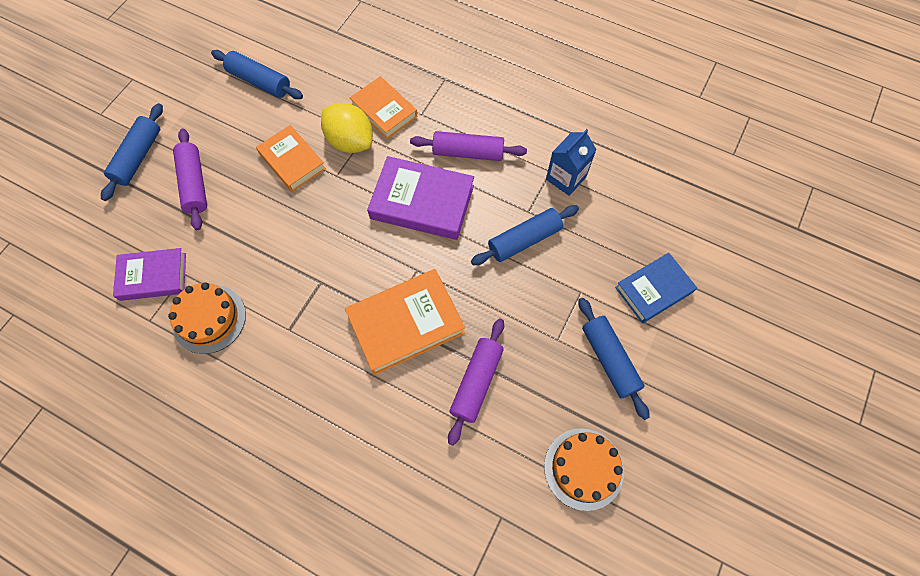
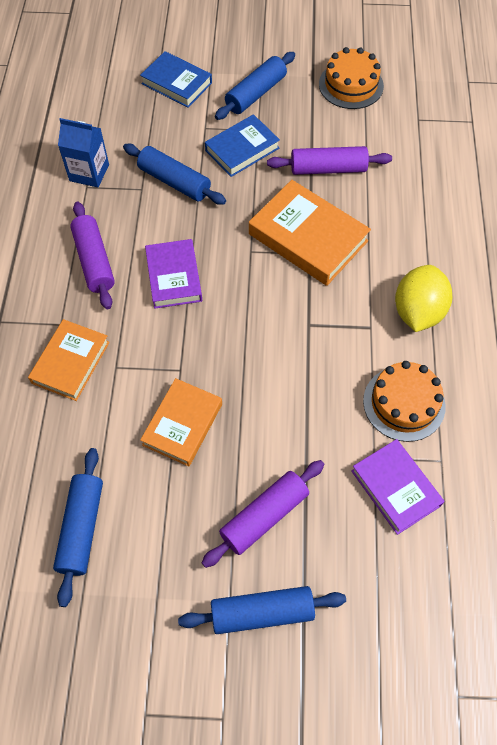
camera: 115 degrees left, 5 degrees down
(350, 141) = (129, 377): yellow lemon -> yellow lemon (417, 312)
(422, 202) = (173, 277): purple book -> purple book, size x0.66
(538, 313) = (242, 149): none -> blue book

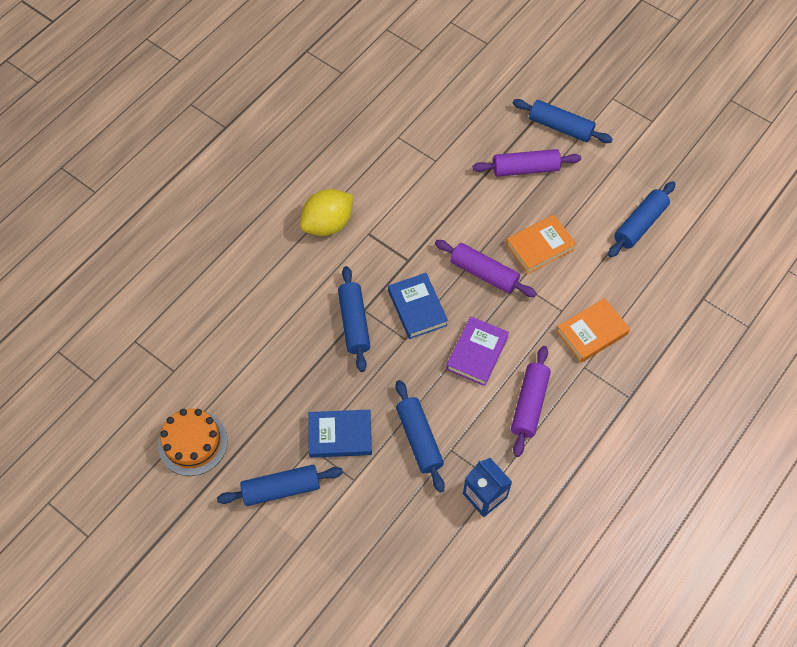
camera: 145 degrees left, 0 degrees up
(176, 83) = (342, 550): blue book -> blue book (417, 308)
(308, 237) = (354, 323): orange book -> blue rolling pin
(328, 169) = (288, 371): purple rolling pin -> purple rolling pin (484, 273)
(395, 488) = (437, 139): purple book -> none
(404, 403) = (390, 177): orange cake -> none

